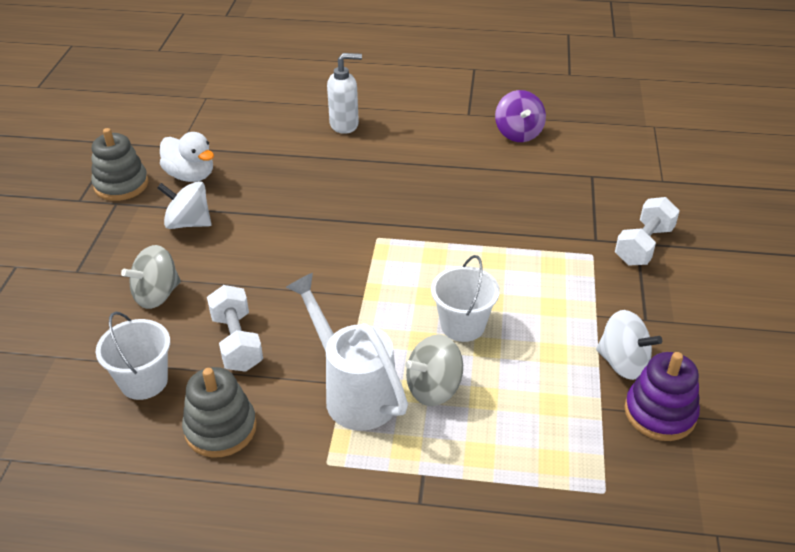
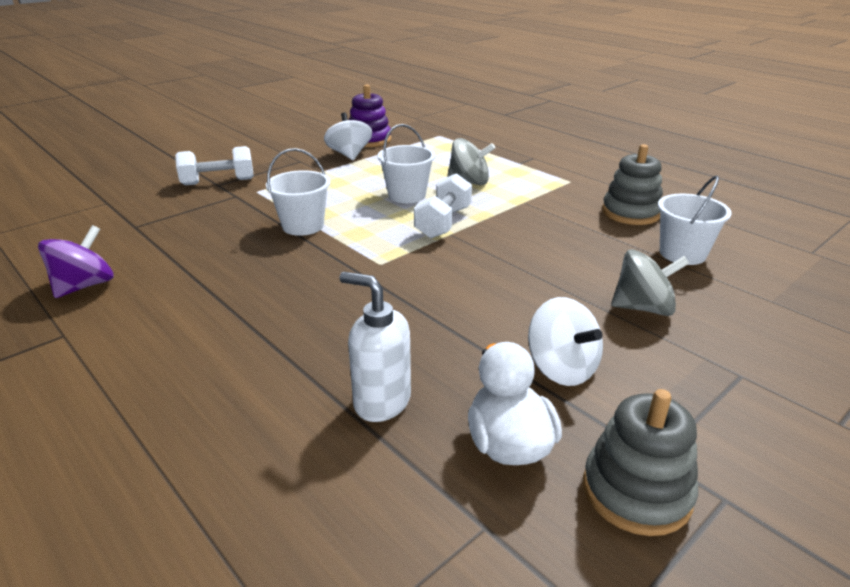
camera: 140 degrees left, 10 degrees down
(237, 342) = (585, 247): white dumbbell -> white dumbbell (443, 223)
(344, 125) = (203, 408): white soap dispenser -> white soap dispenser (381, 402)
(353, 392) = (522, 197): white watering can -> none
(485, 239) = (303, 226): none -> white bucket

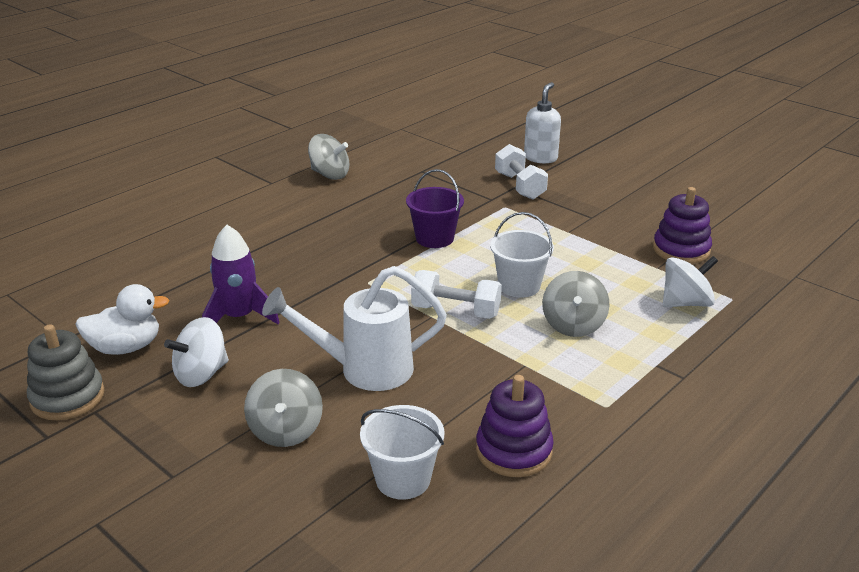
camera: 85 degrees right, 0 degrees up
(84, 286) = (330, 174): purple spinning top -> grey spinning top
(303, 226) = (434, 238): white bucket -> purple bucket
(349, 155) = (624, 242): white spinning top -> white spinning top (685, 303)
(381, 402) = (181, 297): white soap dispenser -> white soap dispenser (540, 158)
(440, 346) = (239, 317): none -> purple rocket
(539, 268) = (363, 370): none -> white watering can
(631, 213) = (514, 451): grey stacking toy -> purple stacking toy

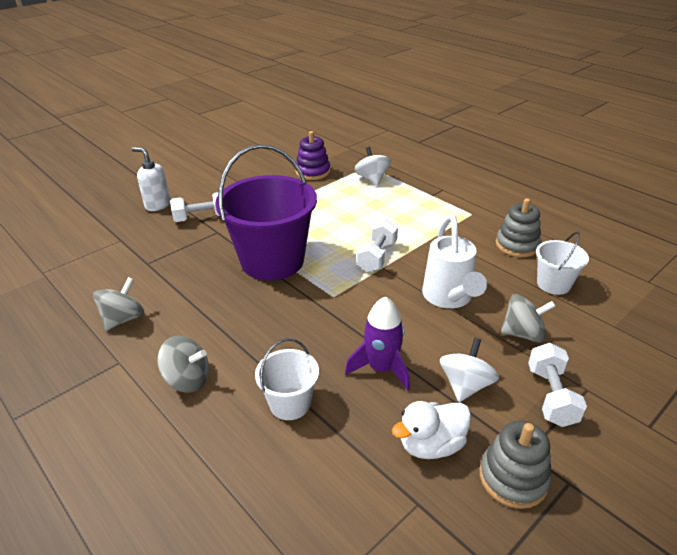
camera: 85 degrees left, 5 degrees up
(126, 347) = (431, 445): white duck -> white duck turned 105 degrees counterclockwise
(168, 441) = (551, 396): none -> white dumbbell
(201, 374) = (465, 385): white spinning top -> white spinning top turned 120 degrees counterclockwise
(434, 238) = (272, 261): purple bucket -> purple bucket, size x2.05
(514, 451) = (517, 245): purple stacking toy -> grey stacking toy
(519, 286) = (347, 230): white bucket -> white bucket (290, 403)
(573, 325) = (394, 215): grey spinning top -> grey spinning top (187, 379)

